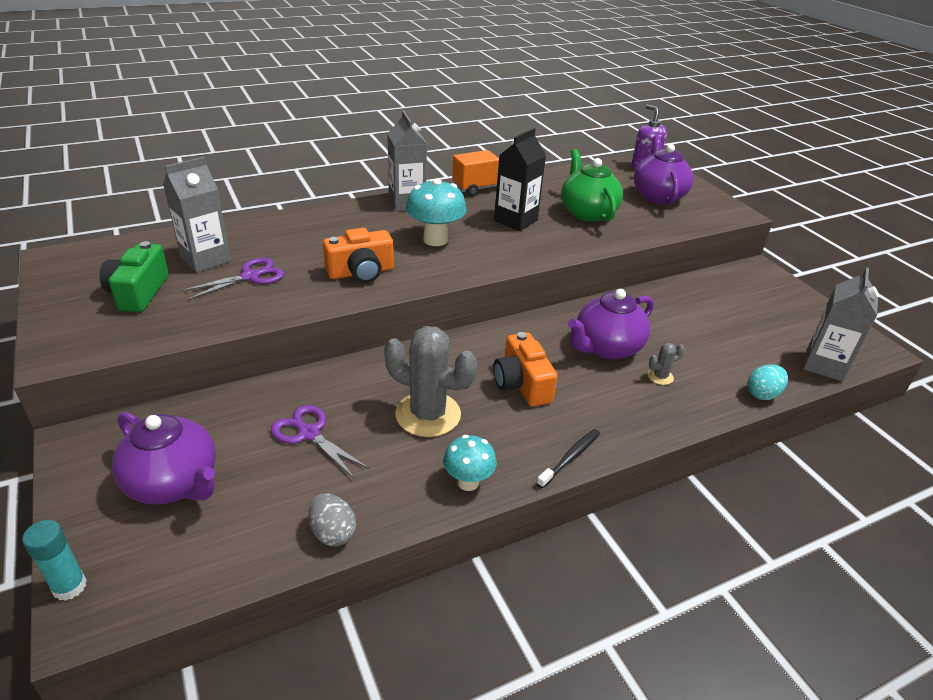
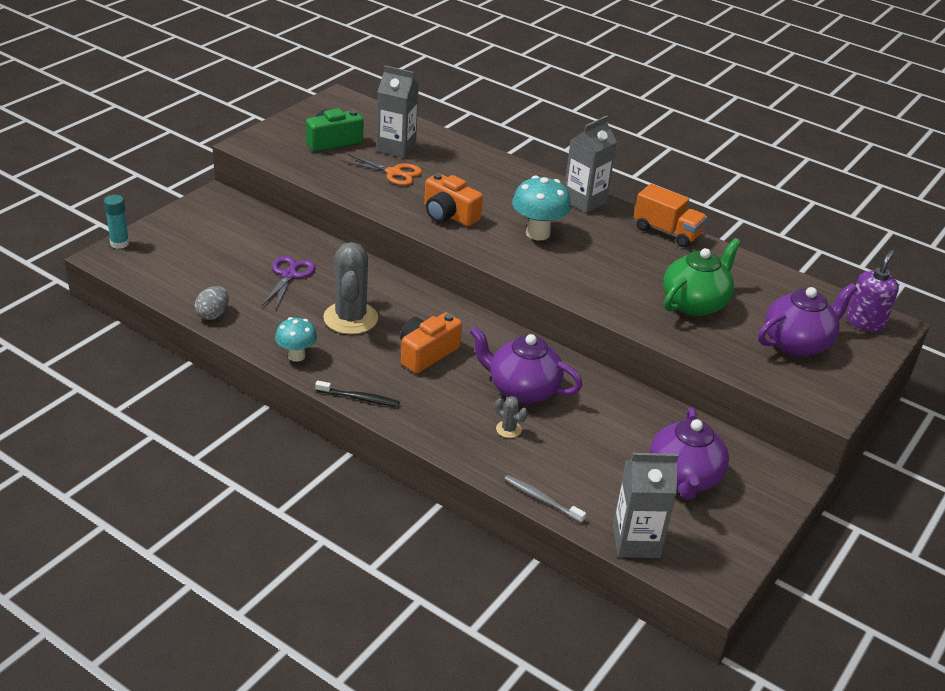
camera: 60 degrees right, 0 degrees up
(174, 483) = (209, 243): purple teapot -> purple teapot (684, 478)
(251, 276) = (394, 173): purple scissors -> orange scissors
(515, 220) = (624, 265): black carton -> none
(762, 394) = (542, 499): turquoise egg -> grey toothbrush

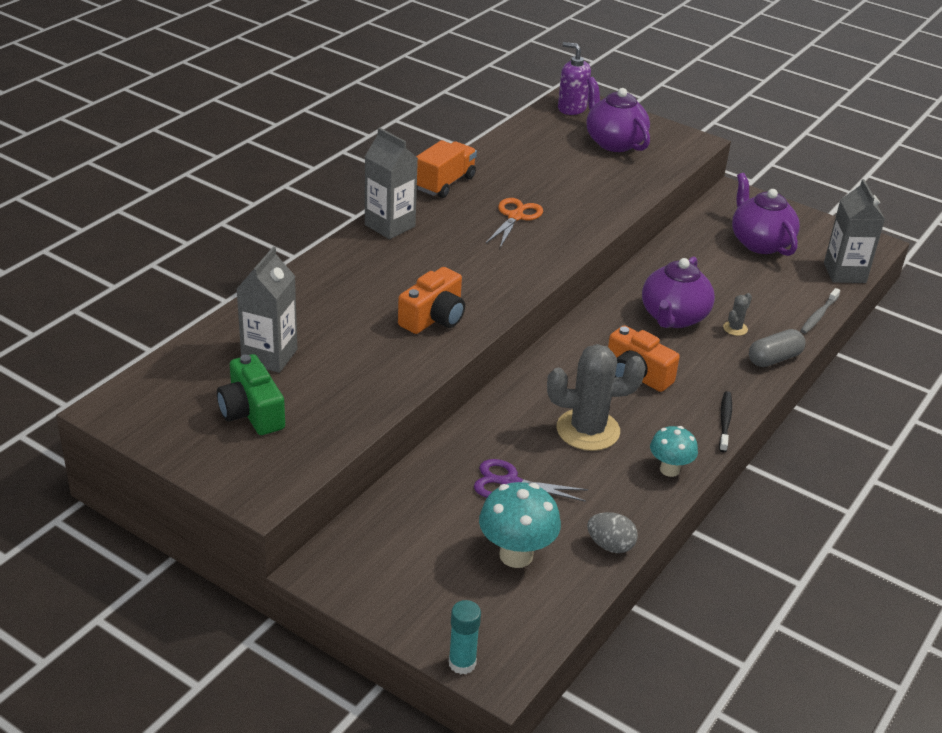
camera: 90 degrees left, 0 degrees up
(394, 173) = (337, 358): orange scissors -> orange scissors (515, 216)
(458, 449) = (774, 359): none -> grey capsule
(538, 233) = (462, 260): turquoise mushroom -> turquoise mushroom (516, 555)
(684, 478) = (759, 243): purple teapot -> purple teapot turned 120 degrees counterclockwise
(695, 303) = (569, 183): green teapot -> none

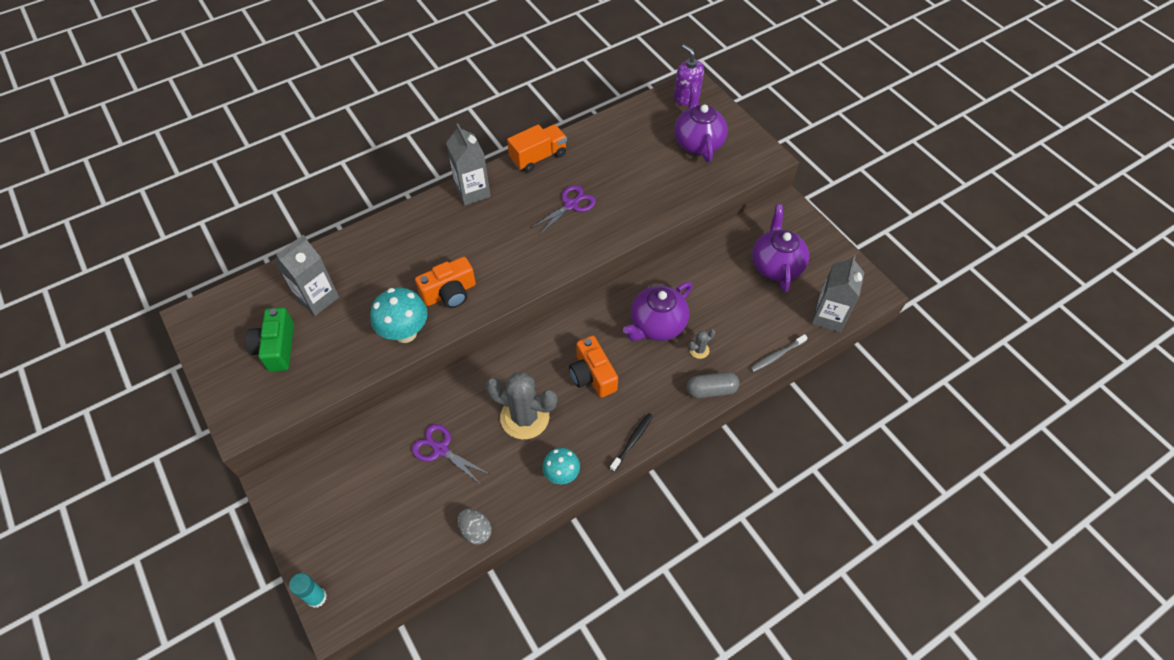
camera: 25 degrees right, 20 degrees up
(515, 216) = (571, 205): orange scissors -> purple scissors
(516, 555) = (406, 516): turquoise mushroom -> turquoise mushroom (405, 333)

